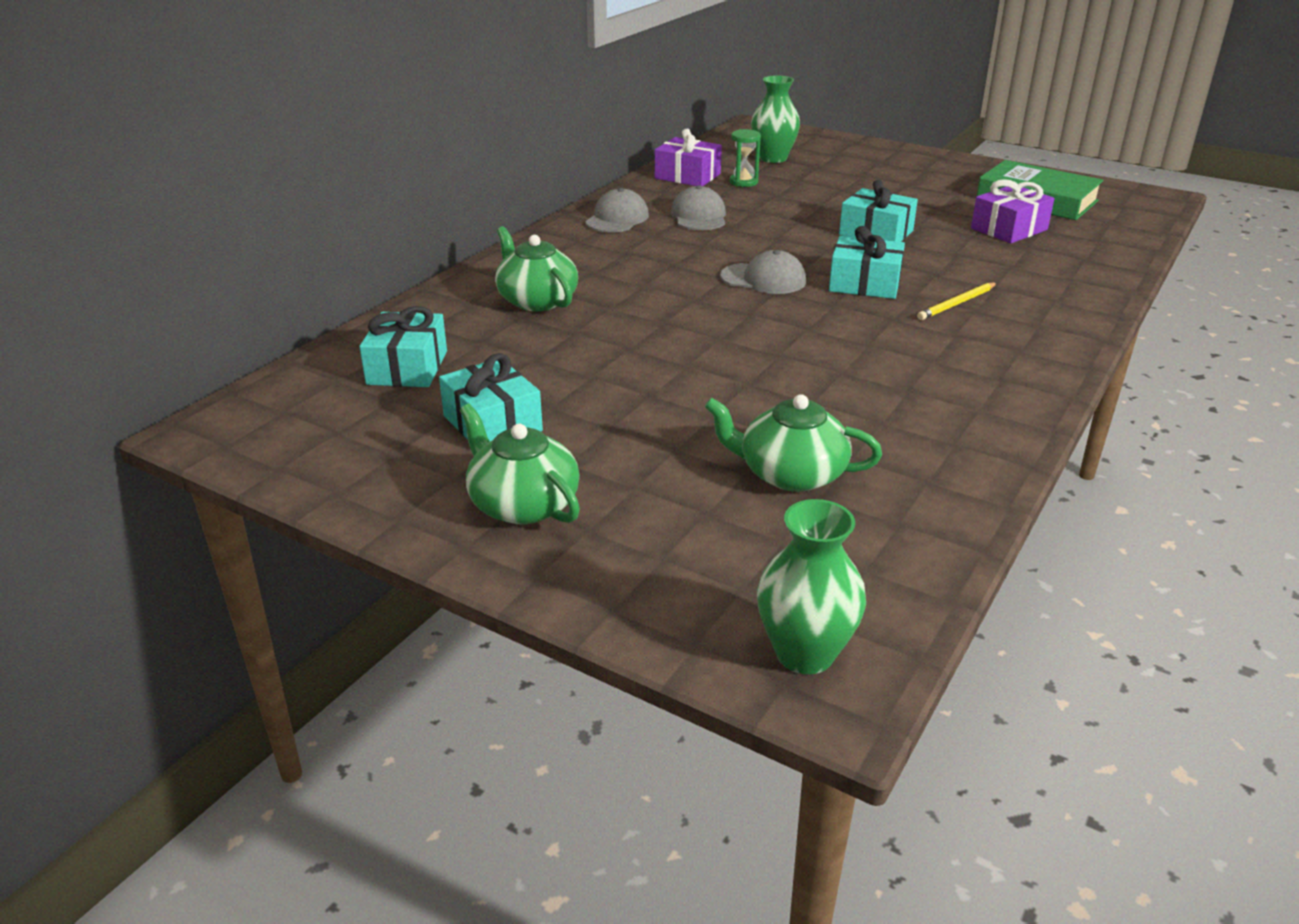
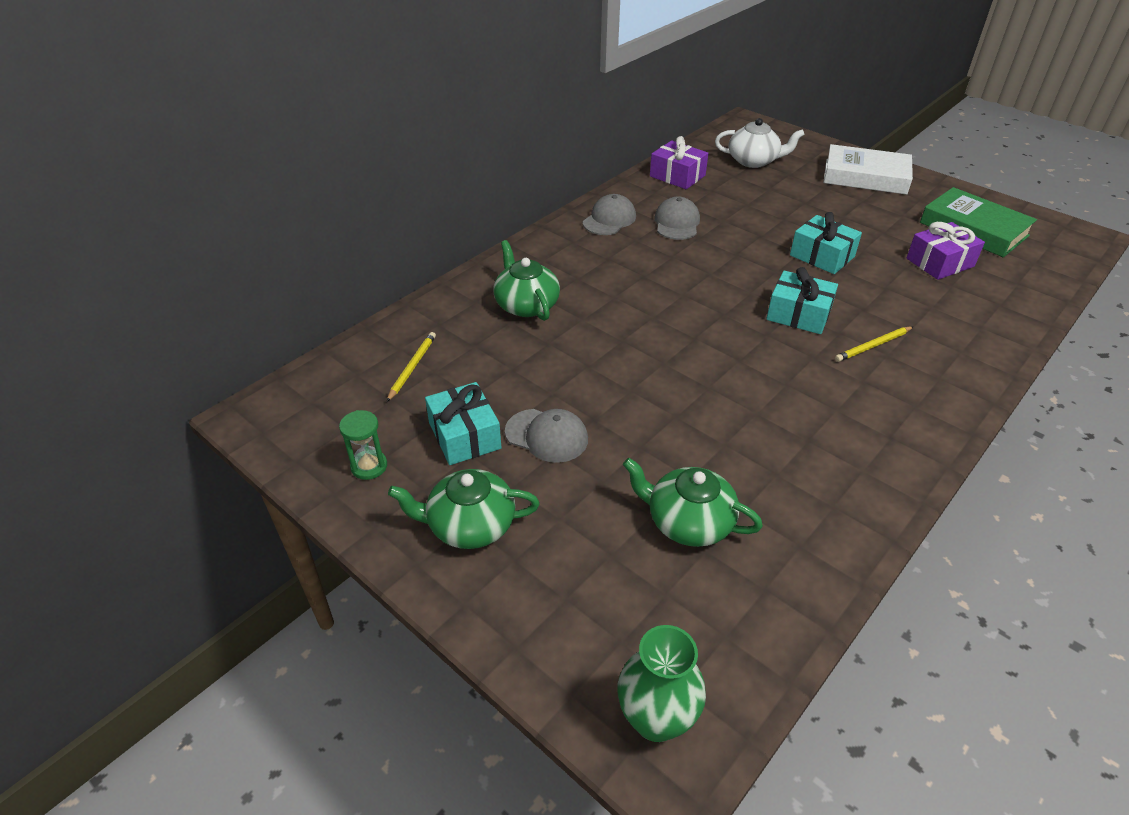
camera: 10 degrees right, 10 degrees up
(407, 367) = (412, 367): turquoise gift -> yellow pencil
(523, 504) = (470, 525): green teapot -> green teapot turned 60 degrees counterclockwise
(743, 182) = (722, 187): green hourglass -> green hourglass (369, 466)
(763, 279) = (714, 300): grey cap -> grey cap (547, 436)
(773, 158) = (753, 161): green vase -> white teapot
(904, 164) = (865, 177): none -> white book

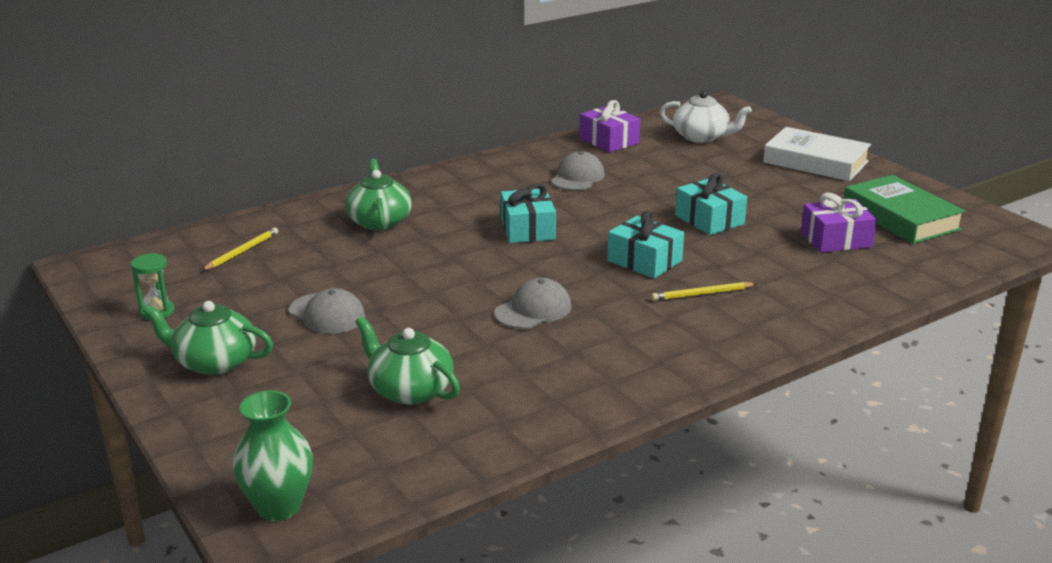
camera: 15 degrees right, 15 degrees down
(464, 435) = (254, 303): turquoise gift -> turquoise gift (527, 229)
(609, 219) = (510, 167): grey cap -> grey cap (533, 310)

